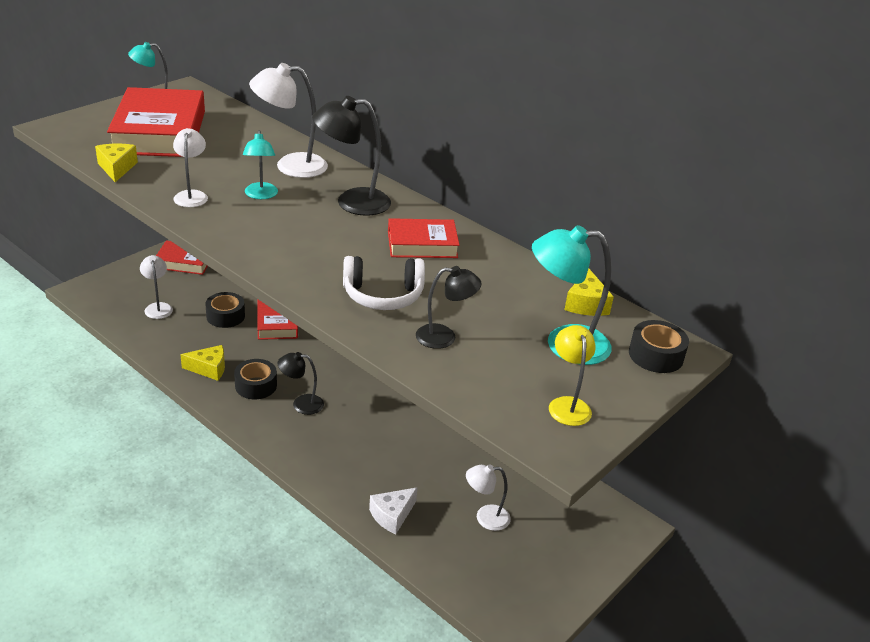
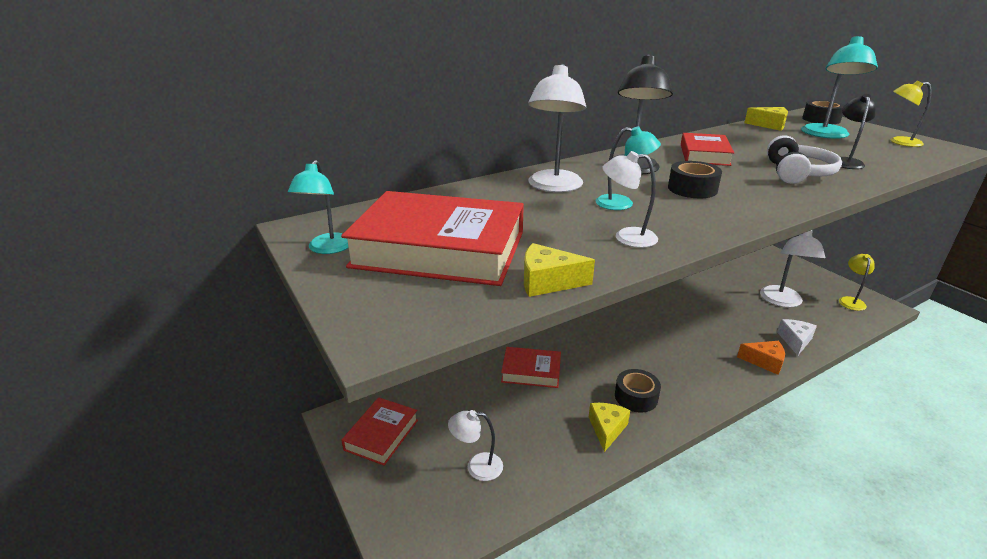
camera: 70 degrees left, 5 degrees down
(225, 316) = (510, 408): black tape -> black tape (692, 189)
(301, 404) = (663, 370): black lamp -> none
(339, 482) = (764, 362): none -> orange cheese
(392, 515) = (795, 341): white cheese -> white cheese turned 135 degrees counterclockwise
(485, 517) = (782, 301): white lamp -> white lamp, size x1.61
(522, 595) = (850, 301): none -> yellow lamp

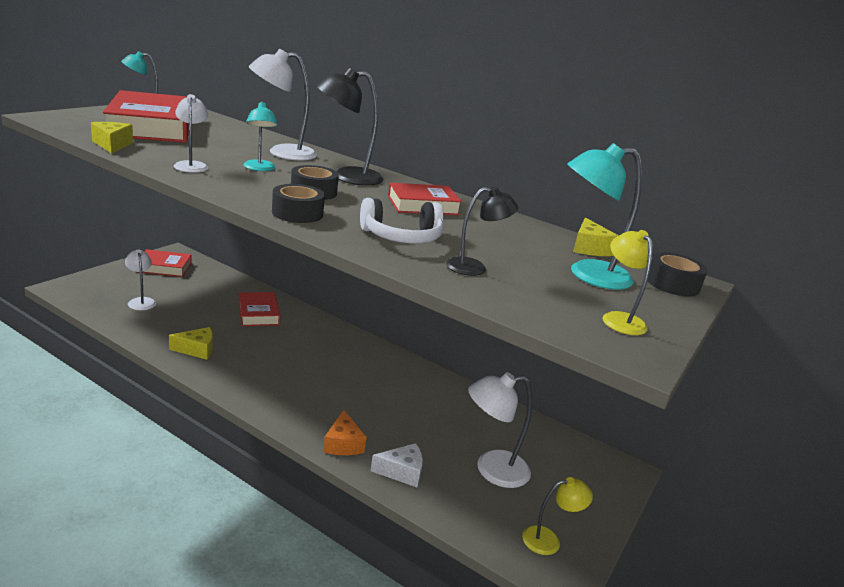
camera: 60 degrees right, 5 degrees down
(636, 397) = (245, 363): black tape -> black tape (297, 213)

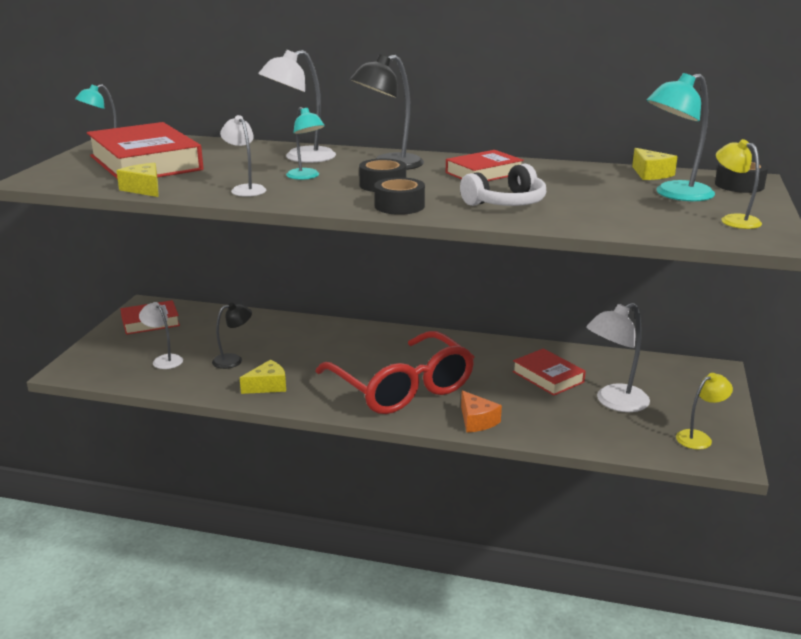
camera: 15 degrees left, 0 degrees up
(258, 313) = (291, 337): red book -> red book (548, 377)
(307, 387) = (401, 387): none -> red glasses
(402, 472) = (545, 426): white cheese -> none
(474, 267) = (591, 211): black lamp -> black lamp (233, 360)

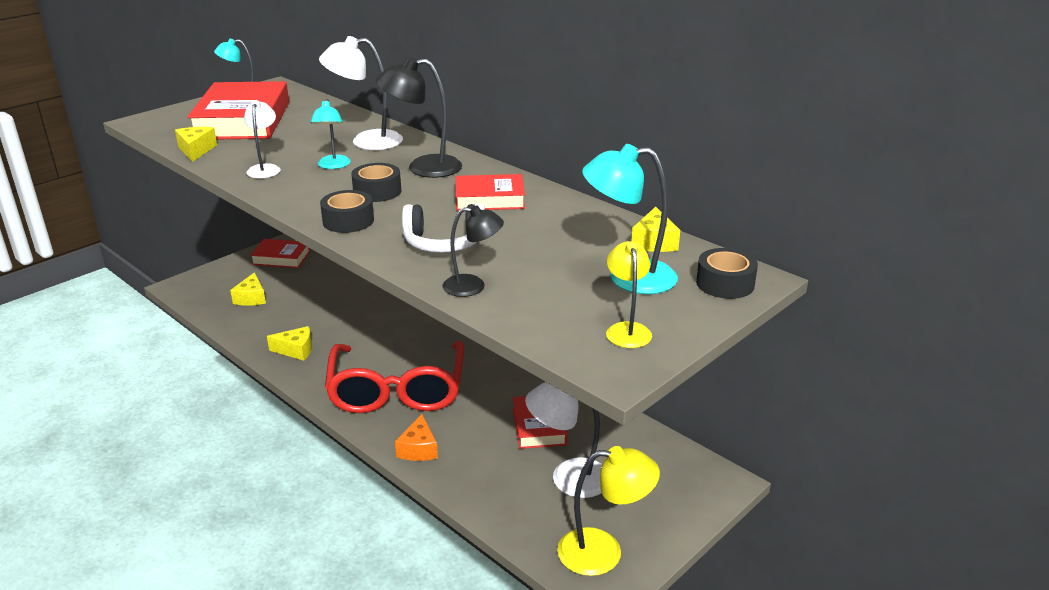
camera: 30 degrees right, 5 degrees up
(164, 360) = (251, 298): white lamp -> yellow cheese
(233, 360) = (299, 315): black lamp -> black lamp (473, 286)
(699, 437) = (603, 552): yellow lamp -> yellow lamp, size x1.61

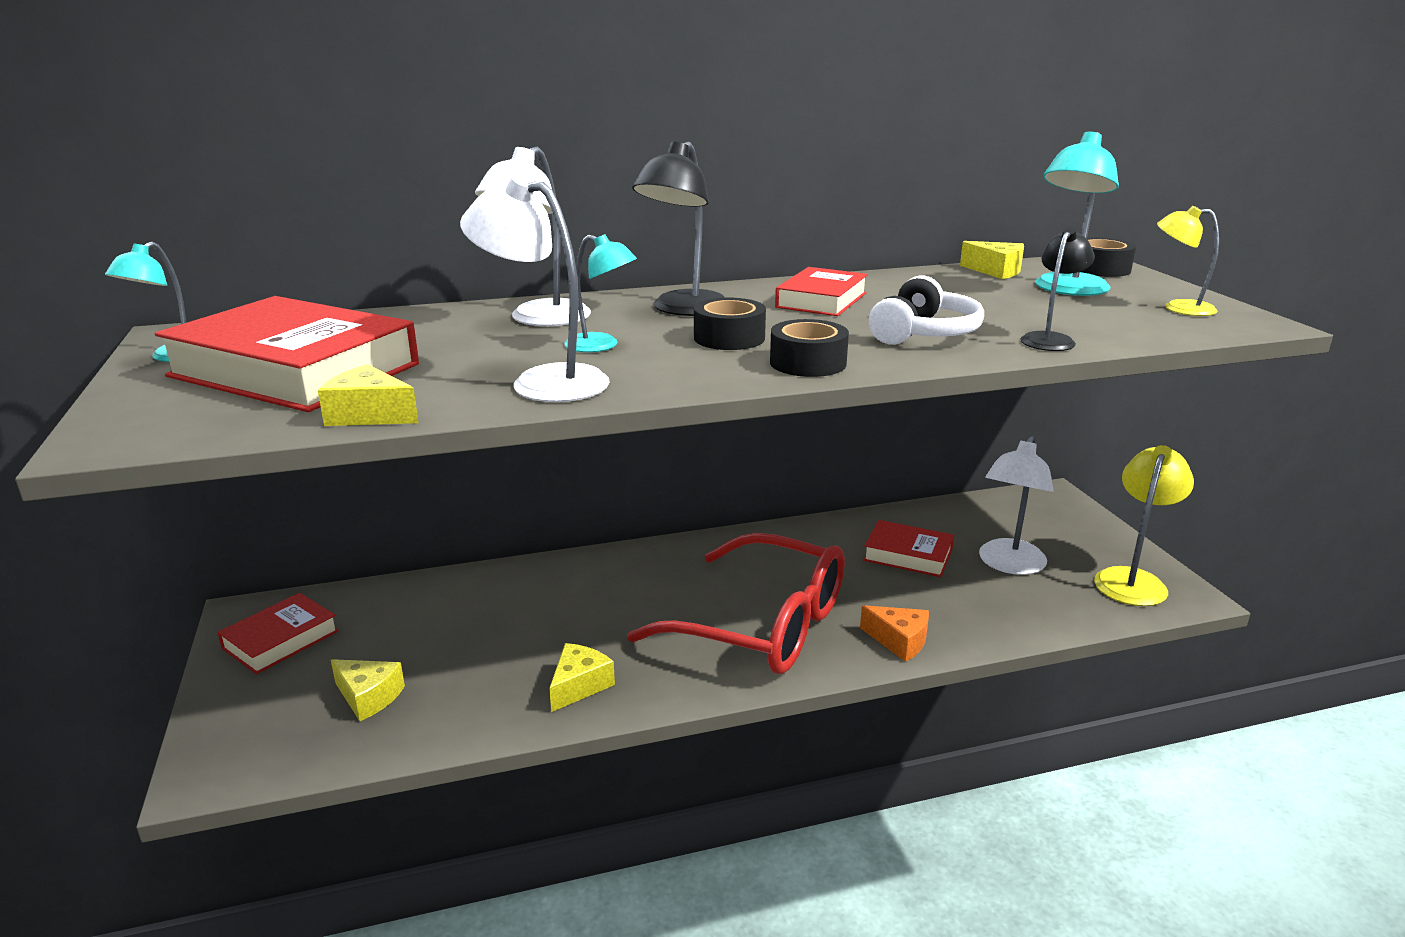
camera: 60 degrees left, 5 degrees down
(265, 169) = (543, 381): white lamp -> white lamp, size x1.61

